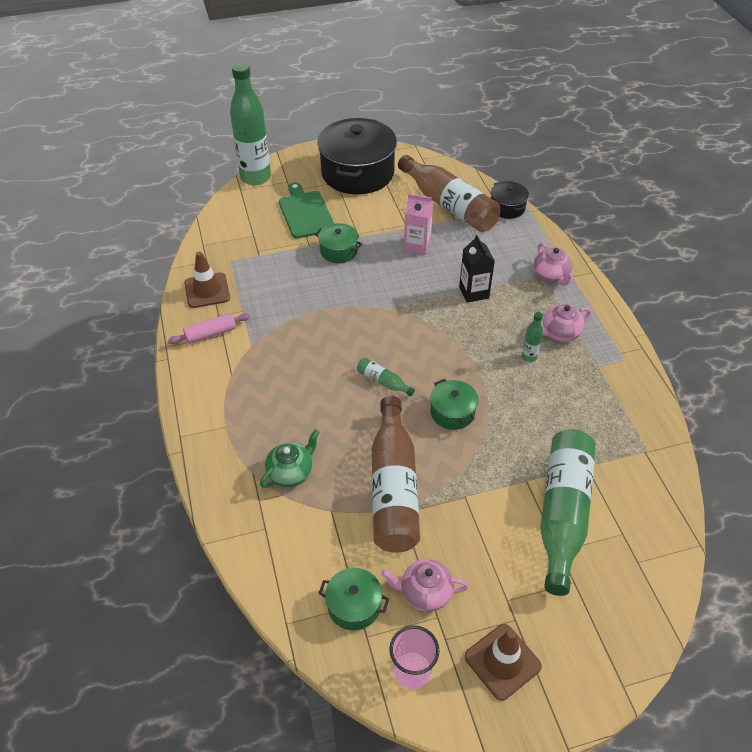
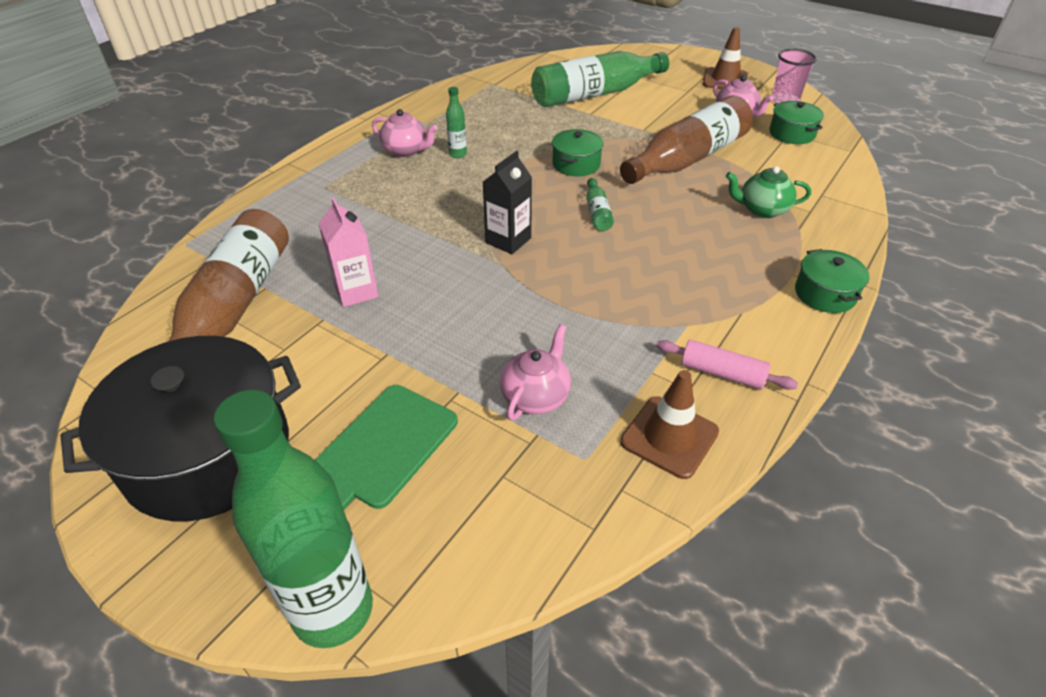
camera: 130 degrees left, 5 degrees down
(339, 251) = (438, 354): green pot -> green pot (825, 294)
(474, 292) = (400, 216): black carton -> black carton (508, 240)
(507, 208) = (201, 256): black pot -> none
(551, 276) = (320, 182): pink teapot -> pink teapot (536, 396)

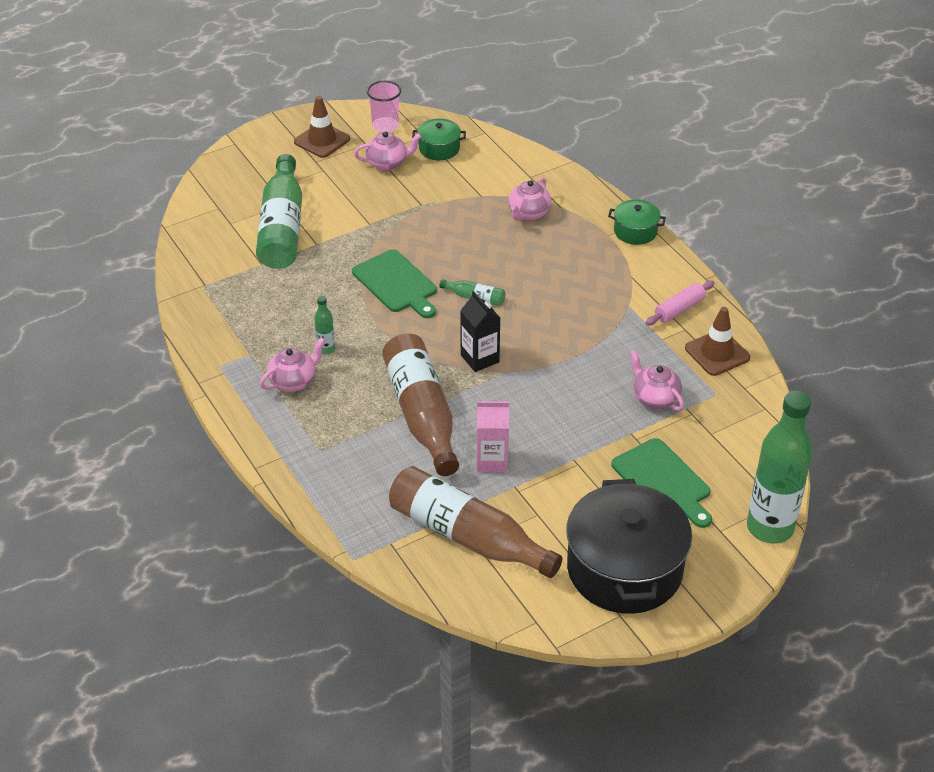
camera: 65 degrees left, 0 degrees up
(576, 164) = (396, 284): green pot -> green cutting board
(688, 159) = (434, 219): brown bottle -> brown bottle (422, 414)
(762, 210) = (528, 213): green teapot -> pink teapot

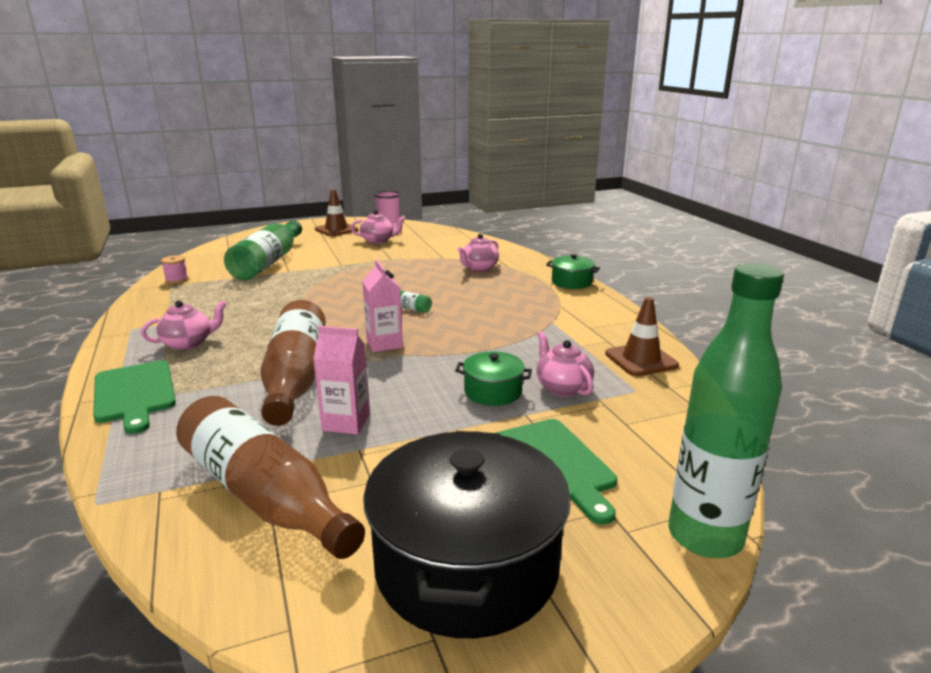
camera: 10 degrees right, 20 degrees down
(201, 275) = (177, 280): none -> pink spool
(326, 349) = (240, 326): green bottle -> none
(396, 284) = (338, 295): green cutting board -> green cutting board (134, 394)
(439, 148) = (423, 237): green pot -> green pot (493, 392)
(480, 358) = (384, 343): black carton -> pink carton
(679, 309) = (604, 328): pink rolling pin -> none

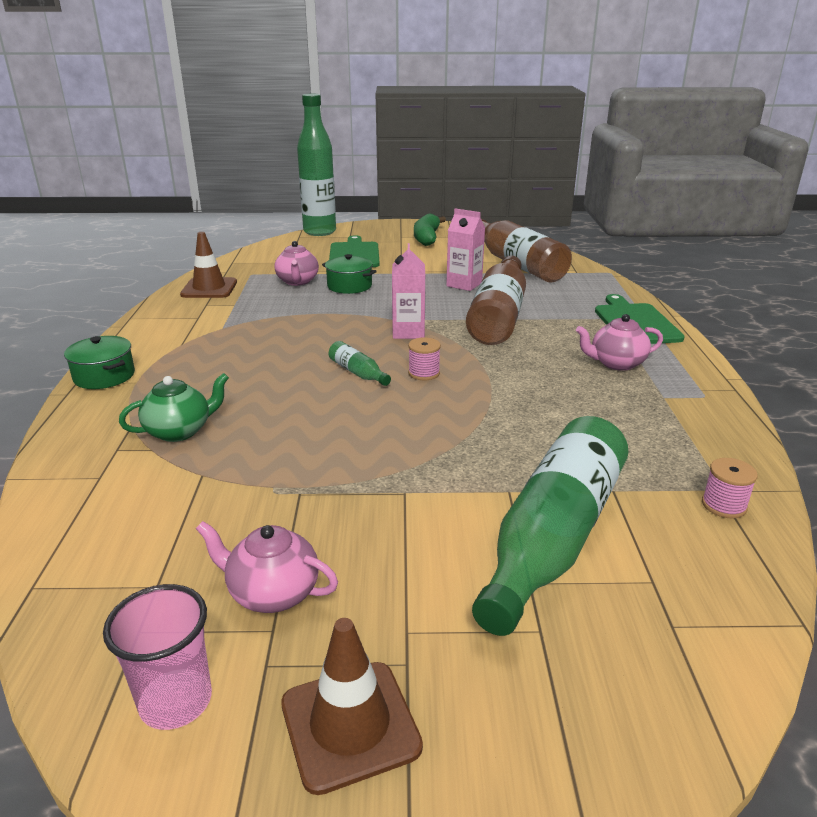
camera: 160 degrees left, 5 degrees up
(354, 313) = (424, 373): none -> pink spool
(466, 565) = (427, 238): black pot -> green banana
(479, 268) = (179, 431): pink teapot -> green teapot

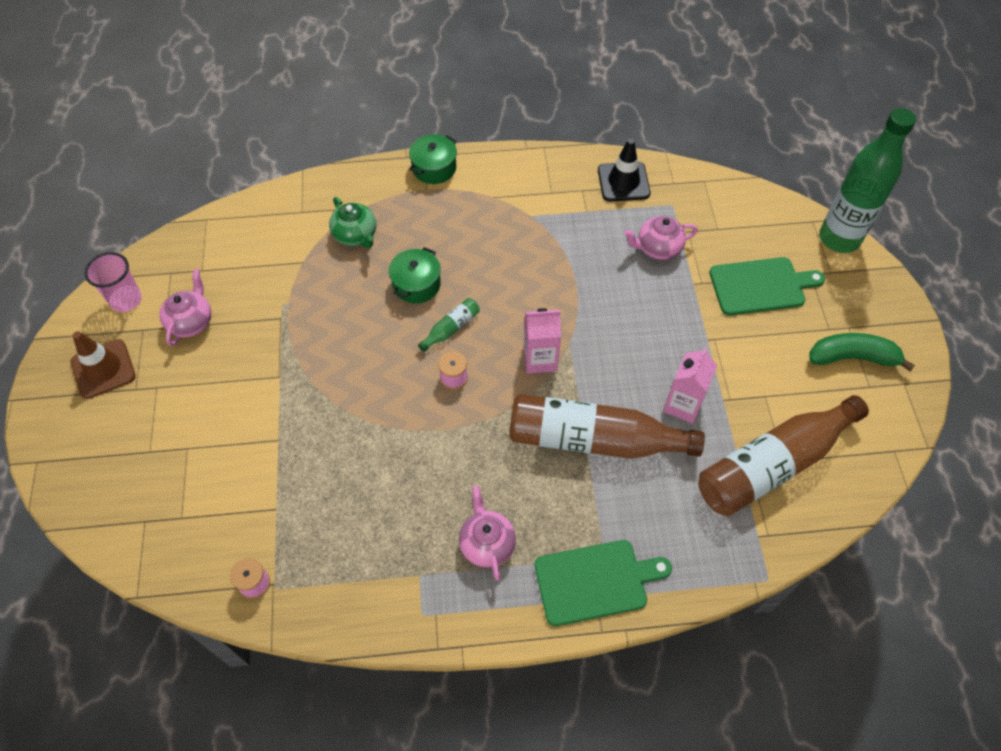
camera: 85 degrees right, 30 degrees up
(209, 288) = (623, 182): brown traffic cone -> black traffic cone
(349, 286) = (654, 295): green pot -> green pot (416, 284)
(554, 537) = (226, 464): green bottle -> none

